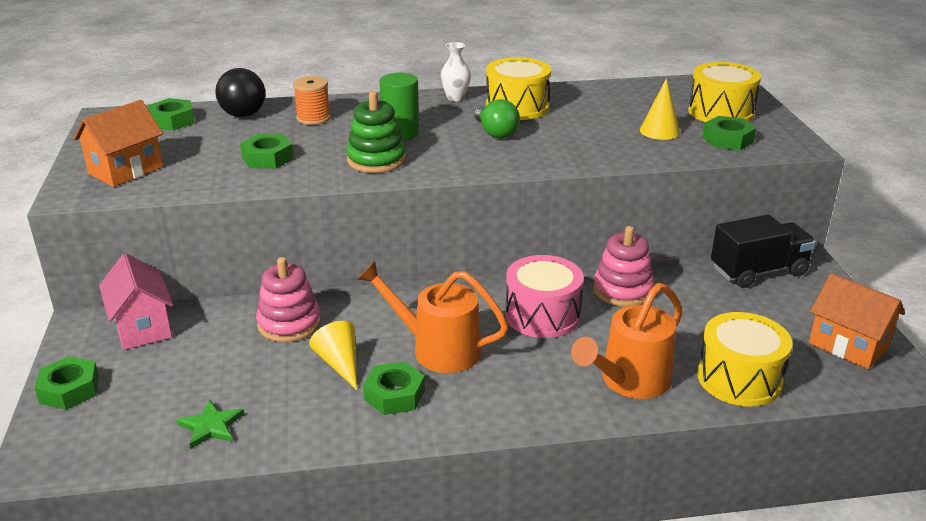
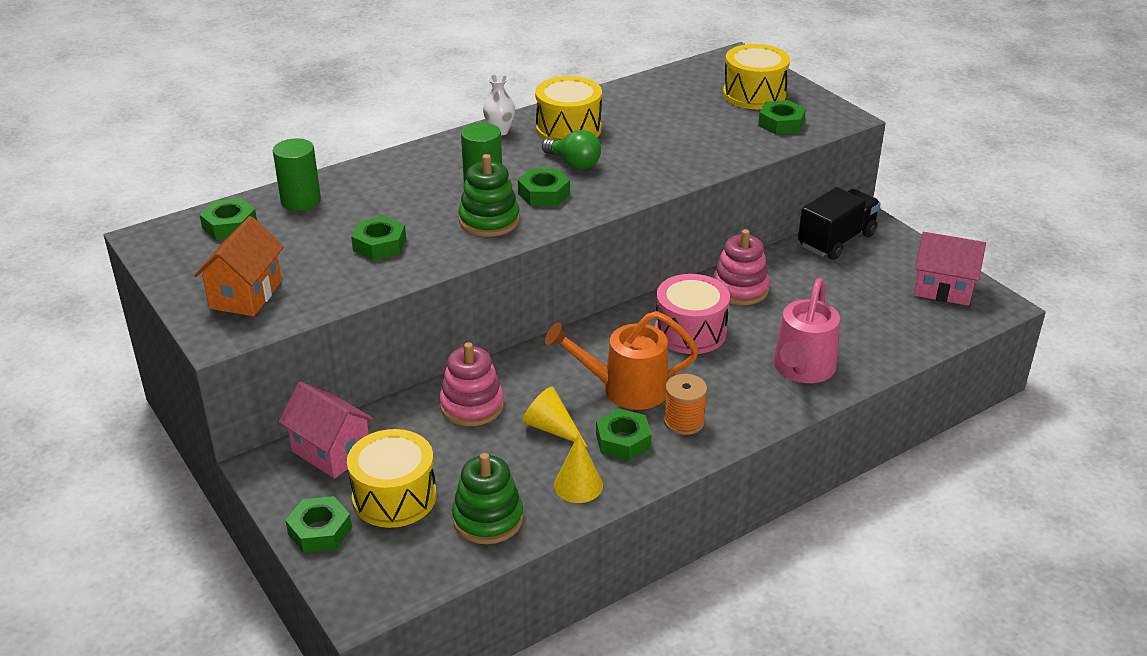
camera: 25 degrees left, 5 degrees up
(211, 426) = (488, 519): green star -> green stacking toy
(243, 115) = (301, 201): black ball -> green cylinder
(313, 118) = (379, 187): orange spool -> orange spool (684, 421)
(445, 150) = (544, 194): none -> green nut
(629, 381) = (802, 370): orange watering can -> pink watering can
(659, 131) = (717, 127): yellow cone -> yellow cone (578, 485)
(739, 379) = (882, 342): yellow drum -> yellow drum (394, 497)
(848, 345) = (943, 289): orange house -> pink house

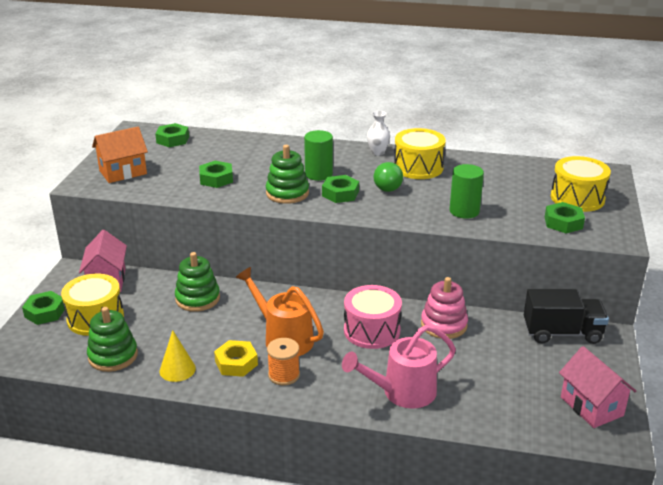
camera: 45 degrees right, 5 degrees down
(301, 201) = (221, 142): green cylinder -> green cylinder (464, 211)
(472, 406) = (197, 298): pink stacking toy -> green stacking toy
(551, 428) = (214, 333): yellow cone -> none
(623, 440) = (236, 363): green nut -> yellow nut

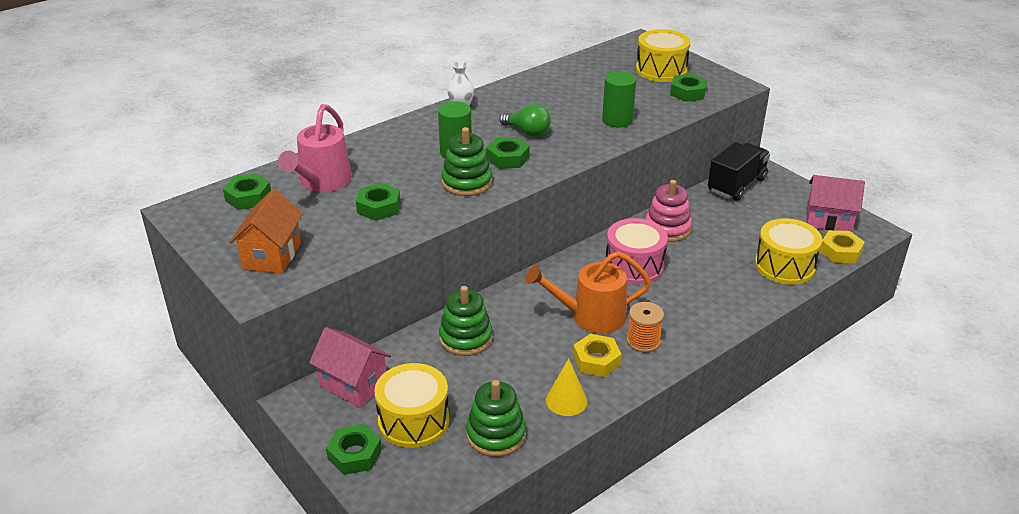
camera: 50 degrees left, 5 degrees up
(402, 392) = (730, 292): pink watering can -> pink watering can (322, 182)
(418, 167) = (517, 104): yellow drum -> yellow drum (784, 266)
(551, 433) = (840, 251): none -> yellow nut

